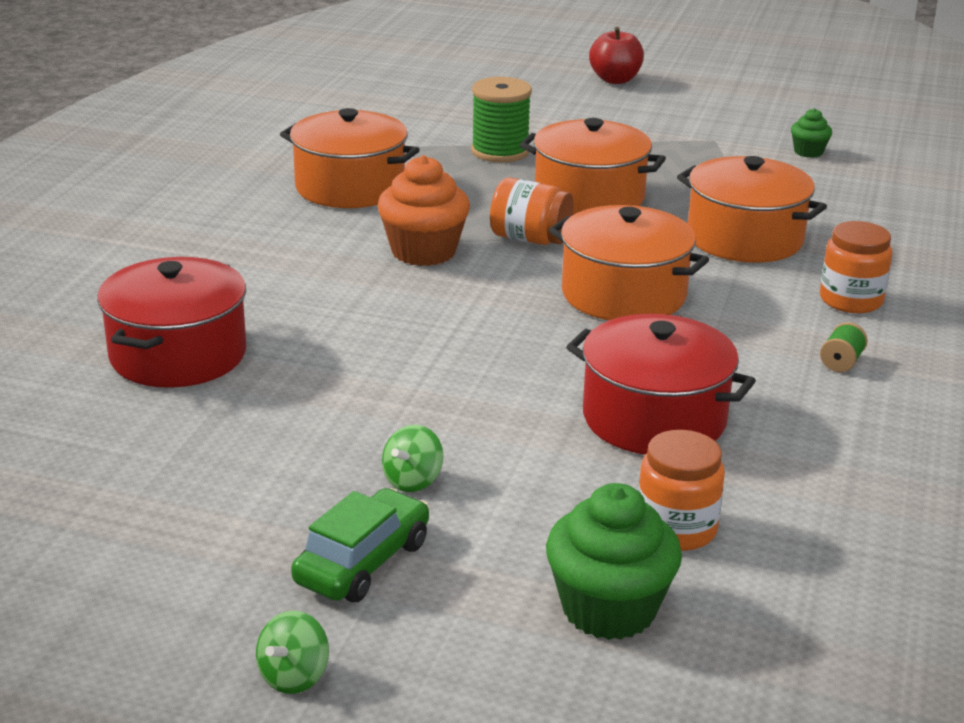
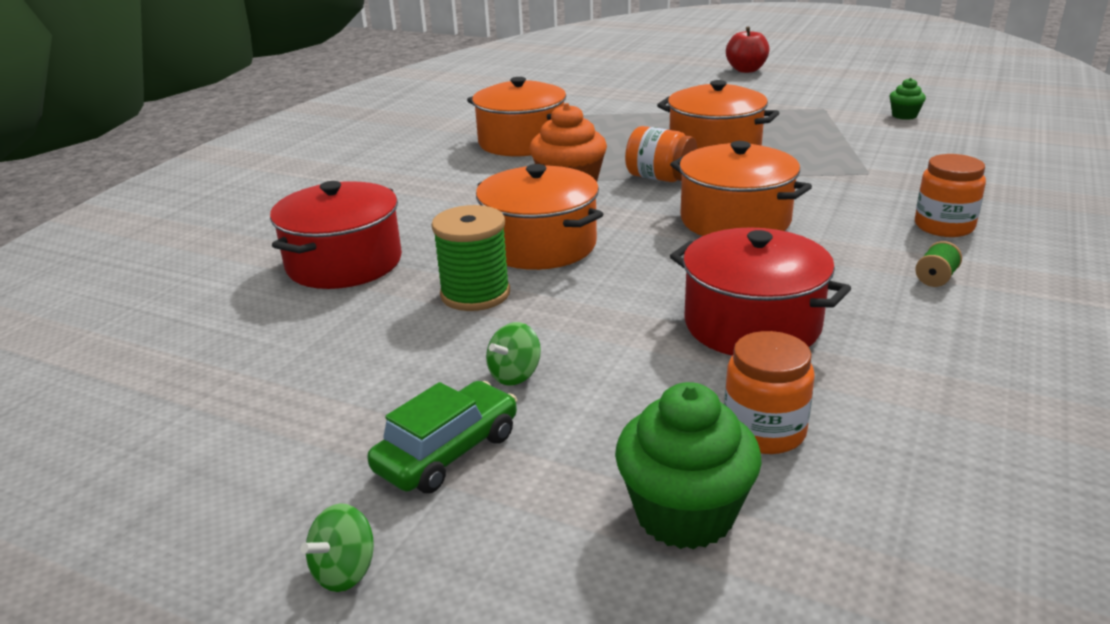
camera: 10 degrees right, 0 degrees up
(500, 151) = (646, 117): green spool -> green spool (475, 294)
(744, 238) = (846, 178): orange pot -> orange pot (540, 245)

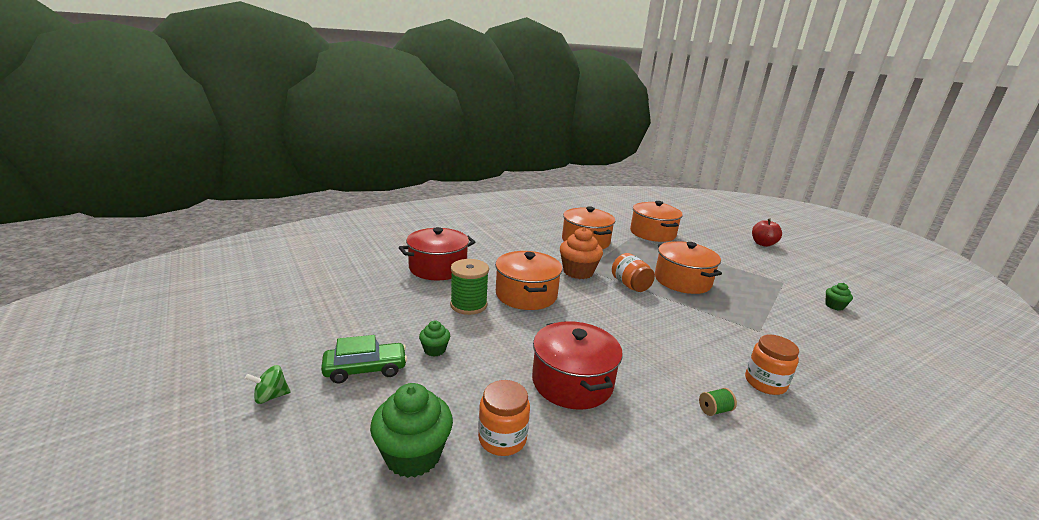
camera: 30 degrees right, 5 degrees down
(515, 375) = (434, 350): green spinning top -> green cupcake
(735, 220) = (639, 324): orange pot -> orange pot (652, 233)

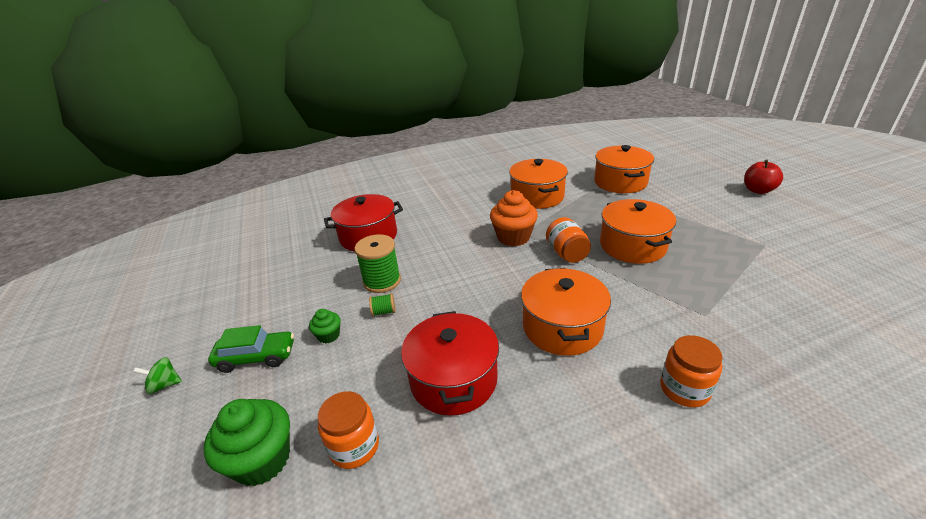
camera: 15 degrees right, 10 degrees up
(526, 295) = (446, 268): orange pot -> orange pot (562, 327)
(714, 410) = (605, 424): green spool -> green spool (383, 312)
(834, 306) = (824, 279): green cupcake -> none

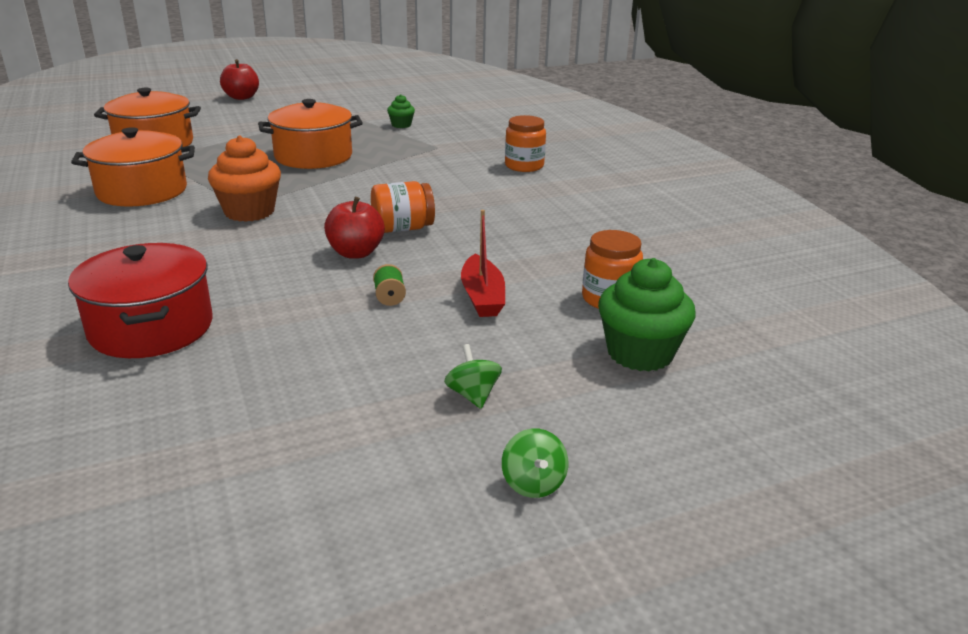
camera: 95 degrees left, 5 degrees down
(256, 357) = (473, 395): green car -> green spinning top
(328, 335) = (433, 336): green cupcake -> green cupcake (401, 125)
(375, 359) = (482, 297): none -> red boat
(382, 281) = (312, 304): green spool -> none
(450, 289) = (356, 253): none -> red apple
(453, 379) = (515, 251): red pot -> none
(562, 327) = (443, 199): orange pot -> none
(566, 253) = (309, 186): orange jar -> orange jar (402, 229)

